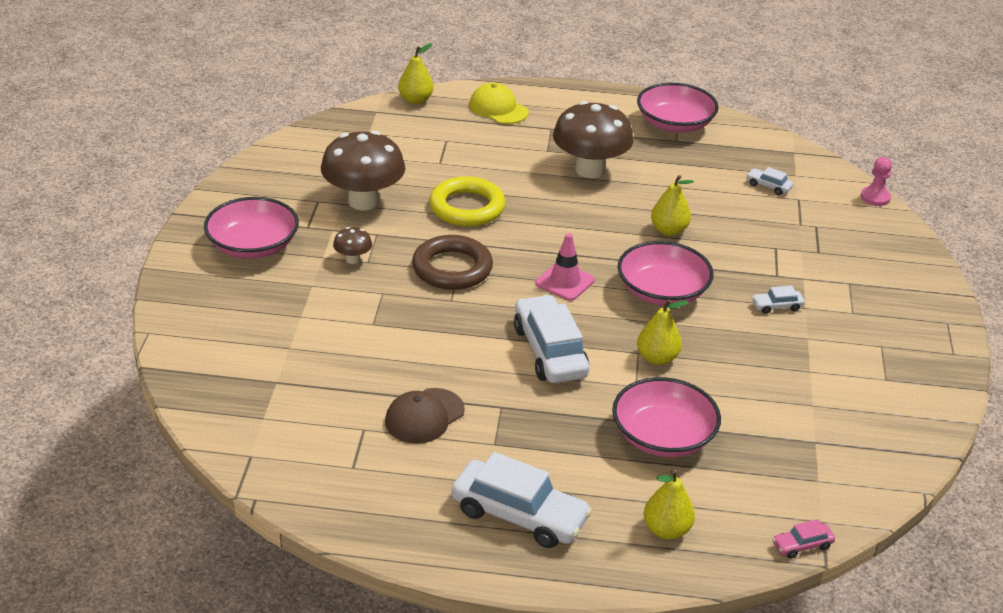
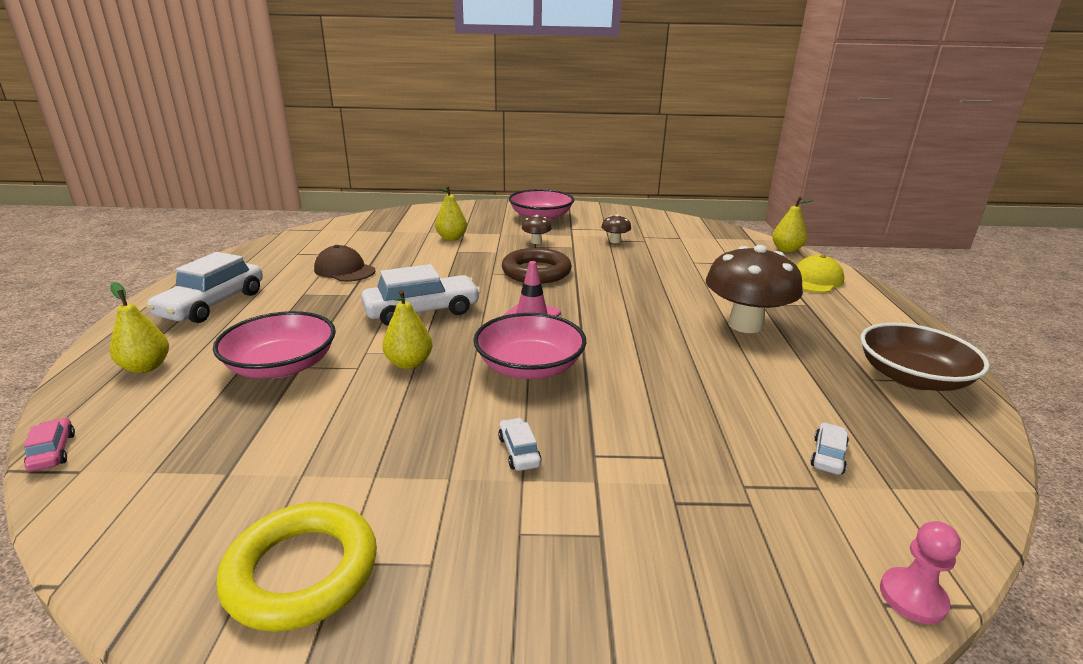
camera: 85 degrees right, 10 degrees down
(363, 201) = (615, 241): brown mushroom -> brown mushroom, size x0.44
(467, 207) = (631, 273): yellow ring -> yellow ring (302, 571)
(668, 230) = (655, 371): yellow pear -> yellow pear (451, 238)
(675, 124) = (912, 377): pink bowl -> brown bowl

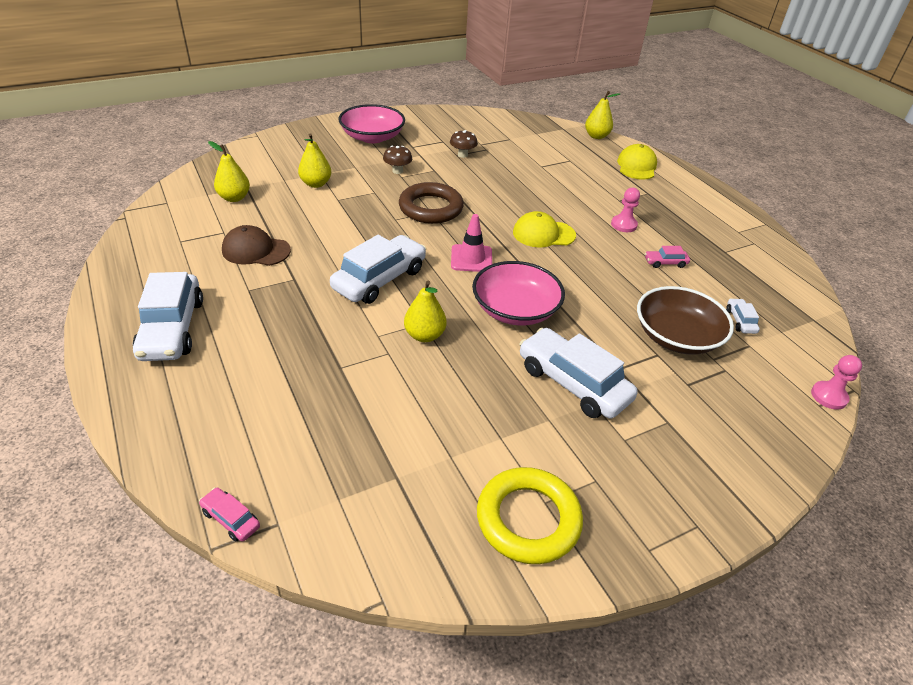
camera: 30 degrees left, 15 degrees up
(146, 367) = (200, 415): yellow pear -> yellow pear (234, 198)
(282, 366) = (324, 372): pink bowl -> none
(519, 451) = (573, 383): white car -> white car, size x2.24
(635, 313) = (543, 234): none -> yellow cap
(745, 325) = (623, 225): brown mushroom -> pink pawn
(768, 370) = (665, 263): none -> pink car
(912, 377) = (745, 243): brown bowl -> brown bowl (676, 336)

